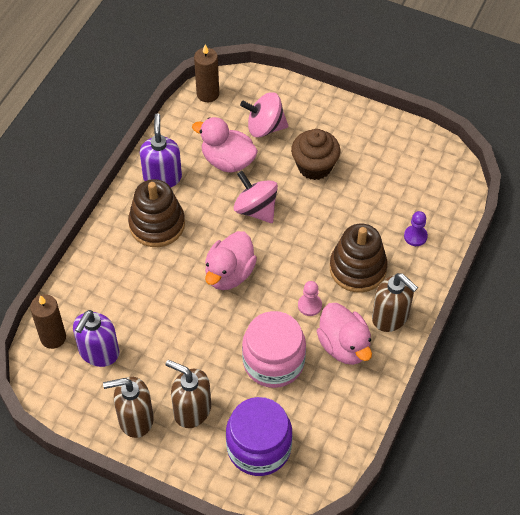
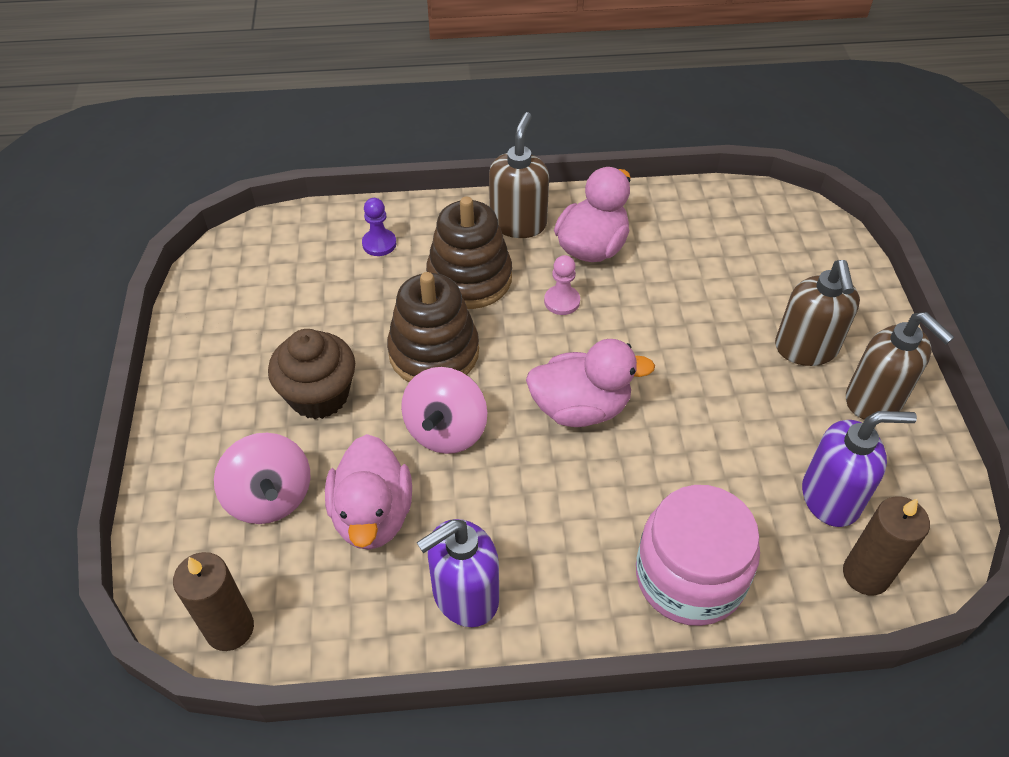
camera: 120 degrees left, 5 degrees down
(157, 224) = (564, 549): brown stacking toy -> brown stacking toy (434, 352)
(259, 447) = (787, 266): purple jar -> none
(273, 361) = (670, 301): pink jar -> pink jar (689, 577)

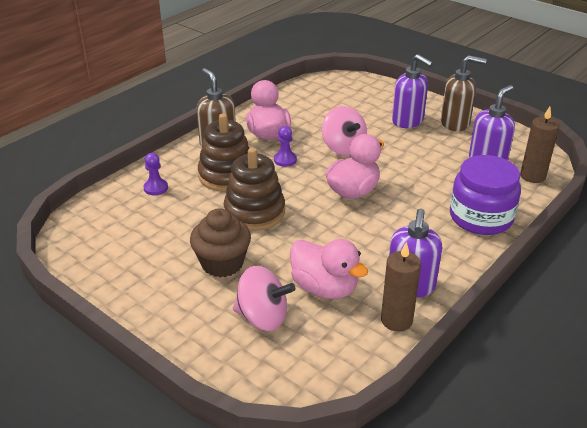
camera: 45 degrees left, 15 degrees down
(230, 628) = (327, 379): brown candle -> brown candle (396, 320)
(446, 430) = (307, 236): pink spinning top -> pink spinning top (343, 148)
(562, 301) = (285, 160): pink pawn -> purple pawn
(689, 577) = (481, 217): pink jar -> purple jar
(806, 348) = (408, 121): brown soap dispenser -> purple soap dispenser

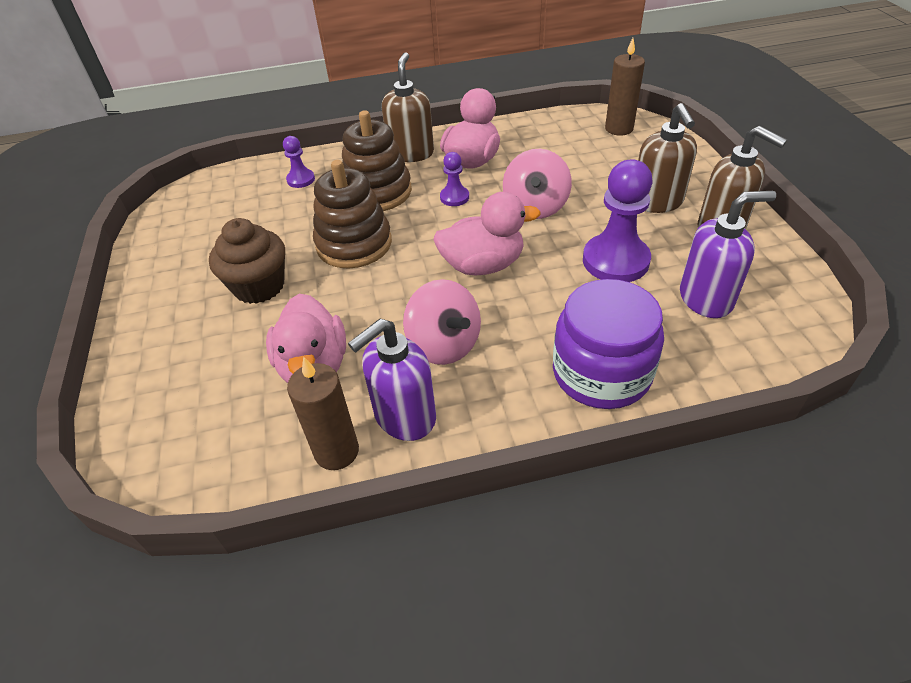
camera: 40 degrees right, 10 degrees up
(262, 317) = (220, 366): pink spinning top -> pink spinning top (444, 345)
(408, 121) = (657, 202): purple soap dispenser -> brown soap dispenser
(422, 160) = (615, 261): none -> purple pawn
(532, 176) = (751, 349): brown candle -> brown candle (619, 129)

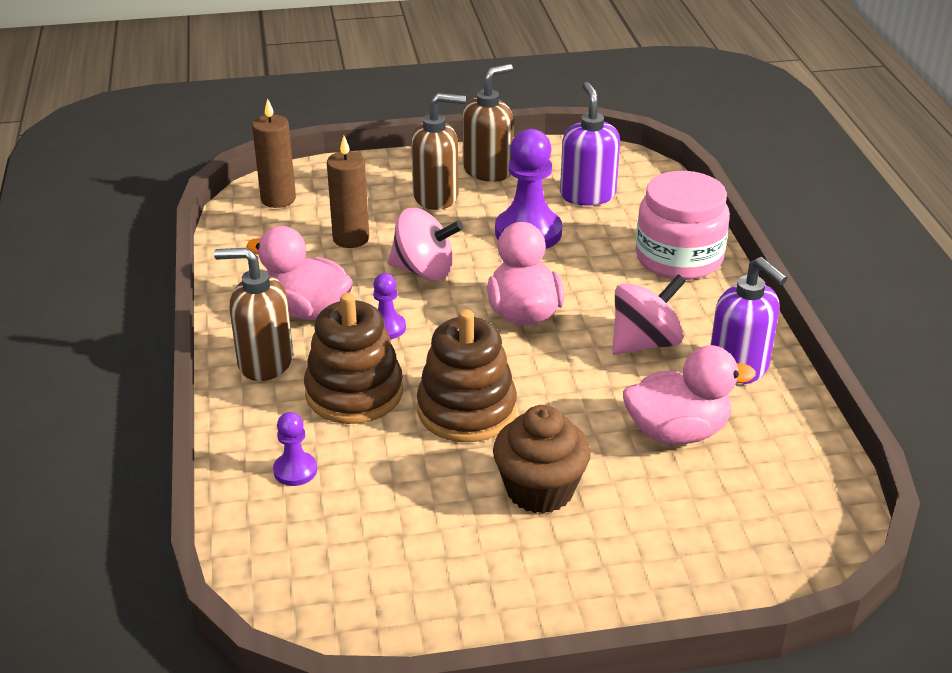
camera: 90 degrees left, 10 degrees down
(336, 451) = (783, 410): brown candle -> brown candle (351, 238)
(601, 373) = (678, 258): purple jar -> pink jar

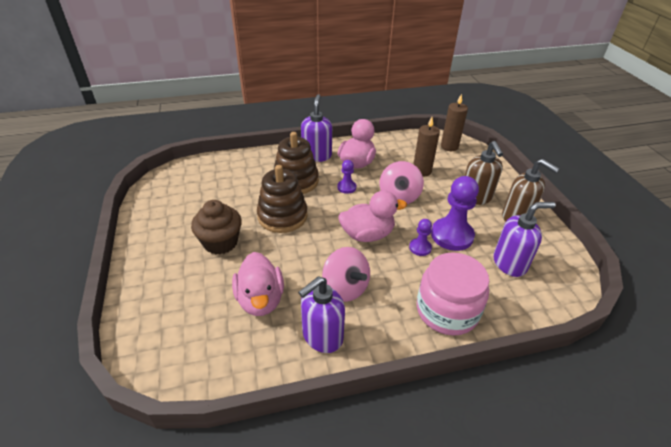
camera: 85 degrees right, 5 degrees up
(265, 362) = (316, 155): brown soap dispenser -> purple soap dispenser
(295, 470) = (244, 170): purple pawn -> purple pawn (420, 248)

